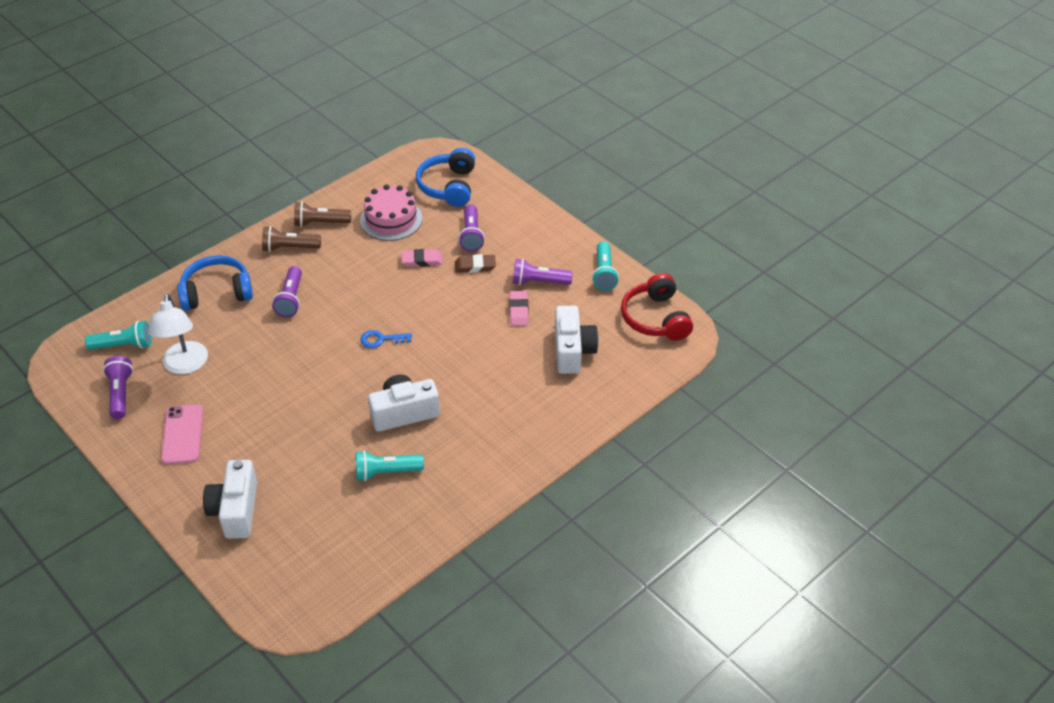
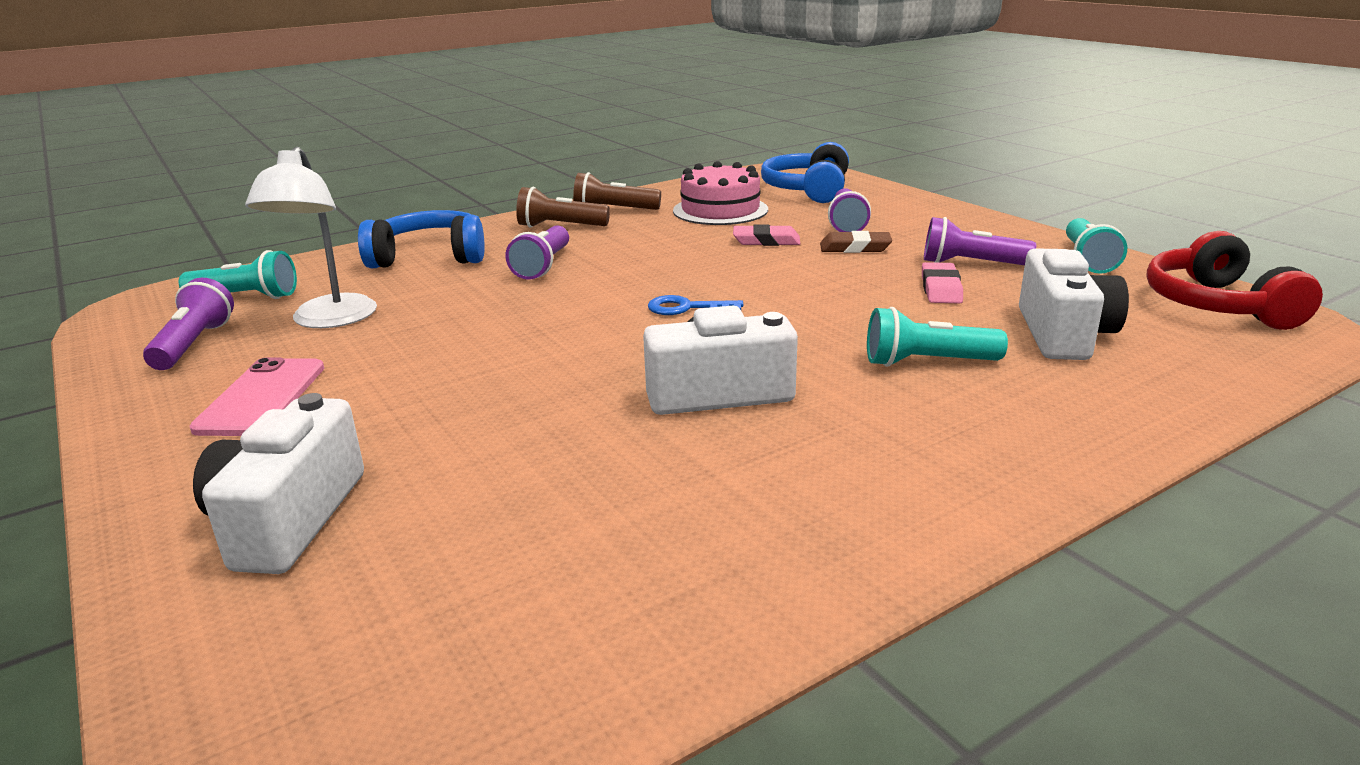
camera: 10 degrees right, 20 degrees down
(386, 472) = (665, 479): turquoise flashlight -> turquoise flashlight (927, 362)

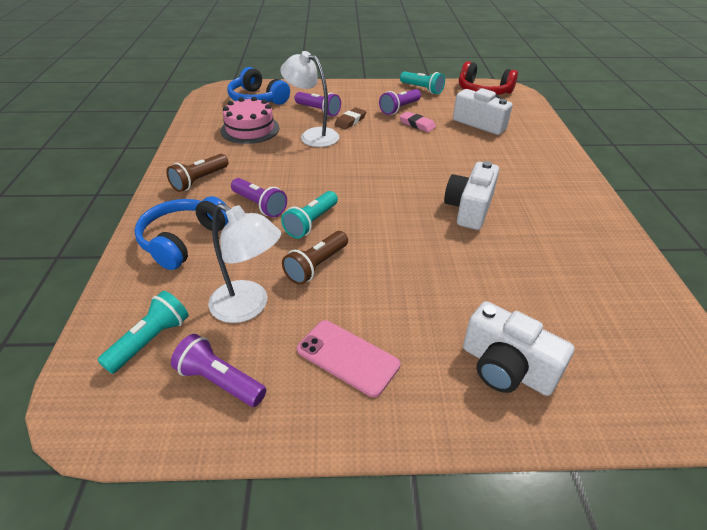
camera: 60 degrees left, 15 degrees up
(614, 210) = (199, 156): brown flashlight -> brown flashlight (316, 266)
(686, 308) = (371, 184): blue key -> none
(766, 241) = (312, 135): pink eraser -> white lamp
(927, 362) = (481, 156): turquoise flashlight -> turquoise flashlight (311, 222)

